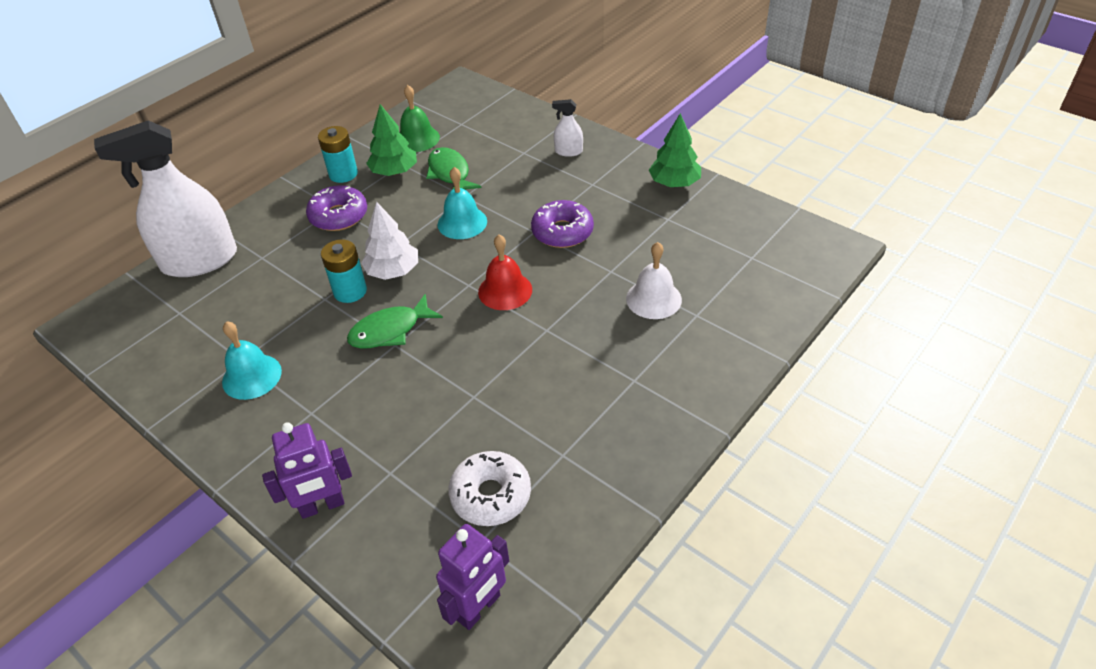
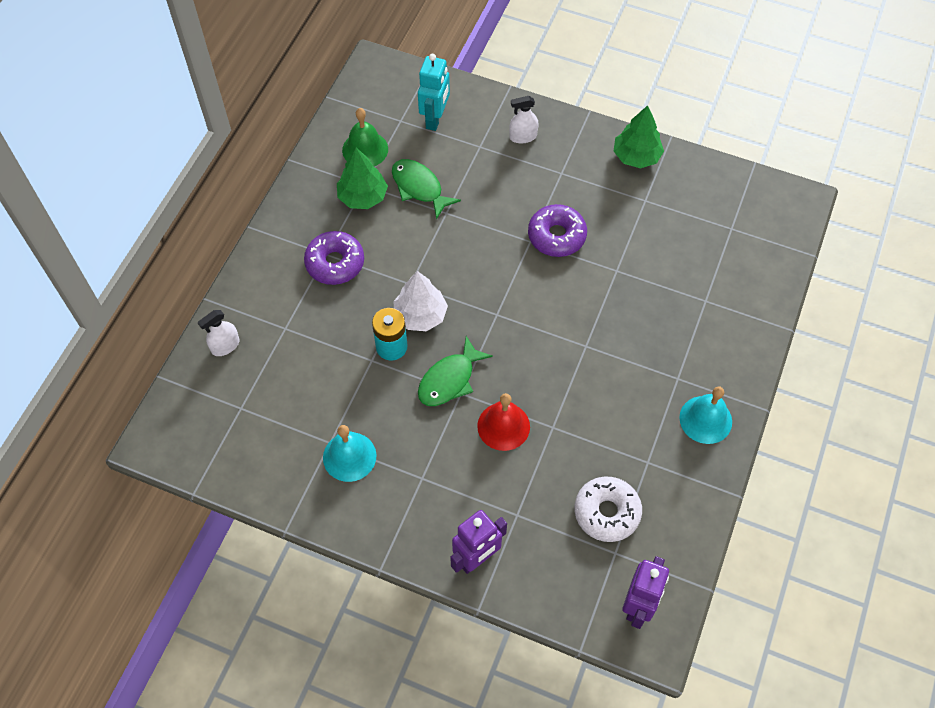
camera: 20 degrees left, 15 degrees up
(200, 260) = (225, 346): white spray bottle -> white spray bottle, size x0.41
(343, 174) = (312, 210): turquoise battery -> none
(462, 222) = (459, 245): turquoise bell -> turquoise bell (705, 419)
(493, 127) = (435, 119): none -> turquoise robot
(505, 290) = (532, 313): red bell -> red bell (503, 426)
(653, 299) = (664, 292): white bell -> none

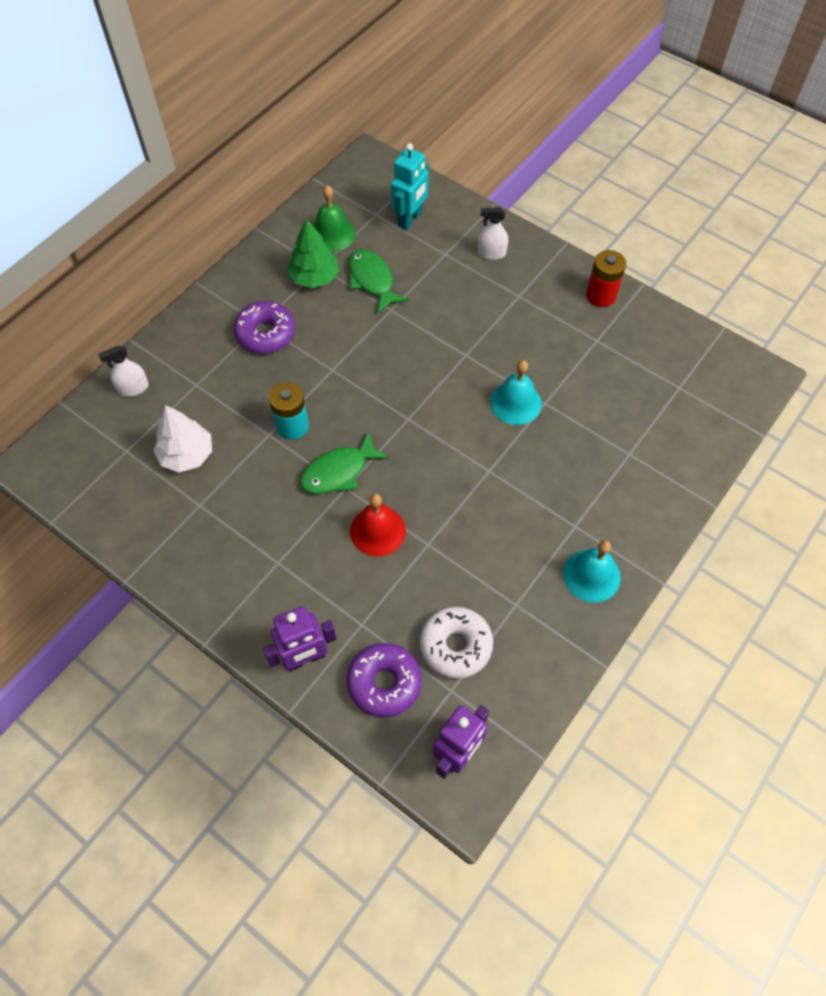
camera: 15 degrees right, 0 degrees up
(349, 456) = (213, 523): turquoise bell -> turquoise bell (515, 402)
(420, 315) = (331, 402): white tree -> white tree (187, 455)
(556, 236) = (494, 355): purple donut -> purple donut (384, 683)
(636, 156) = (601, 295): green tree -> red battery

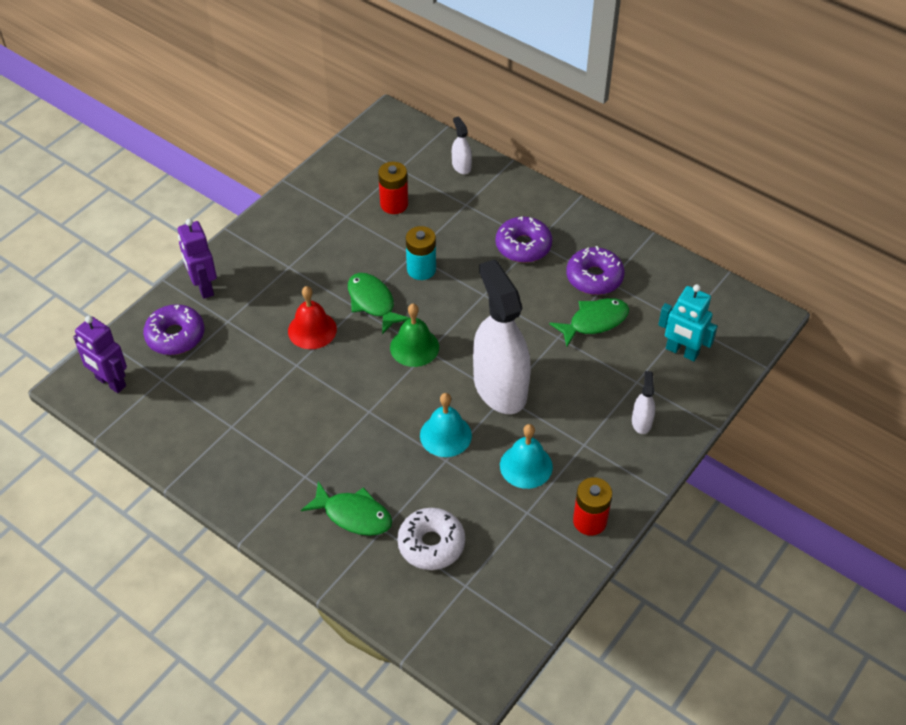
camera: 90 degrees right, 10 degrees down
(187, 455) = (394, 204): white tree -> red battery
(314, 277) = (594, 277): green tree -> purple donut
(332, 234) = (653, 289): green bell -> green bell (414, 347)
(455, 357) = (500, 387): none -> white spray bottle
(455, 646) = (199, 382): white donut -> white donut (431, 544)
(591, 575) = (252, 485): turquoise bell -> turquoise bell (526, 466)
(617, 479) = (353, 515): none -> green fish

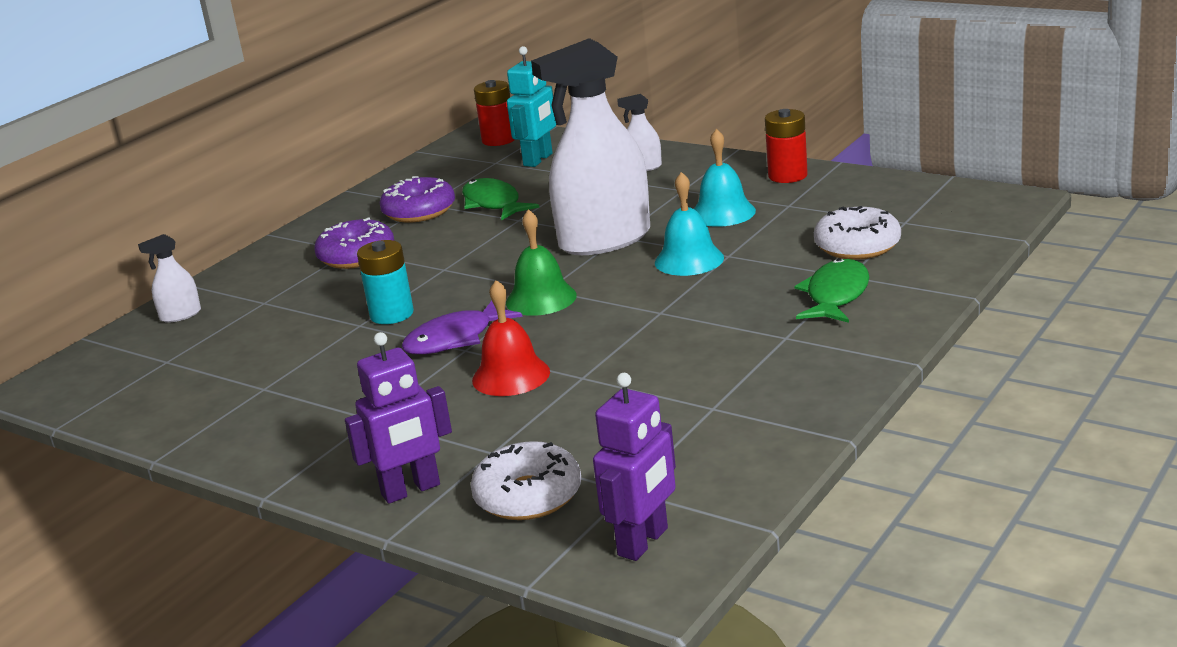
camera: 90 degrees left, 25 degrees down
(175, 336) = (528, 496): purple donut -> white donut
(373, 302) = (455, 339): green fish -> purple fish
(394, 204) = (248, 353): red battery -> red battery (499, 140)

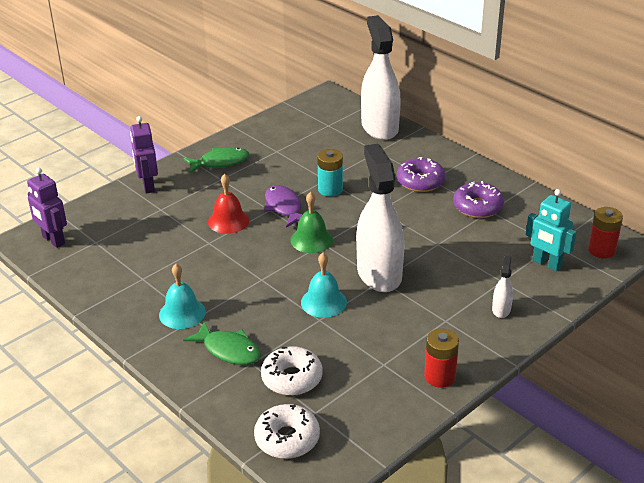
camera: 100 degrees right, 10 degrees up
(180, 315) = (379, 127): white spray bottle -> white spray bottle, size x2.41
(493, 203) = (472, 236): green fish -> green fish (220, 162)
(528, 496) = (115, 215): white donut -> white donut (287, 438)
(722, 212) = (390, 330): turquoise bell -> turquoise bell (182, 313)

